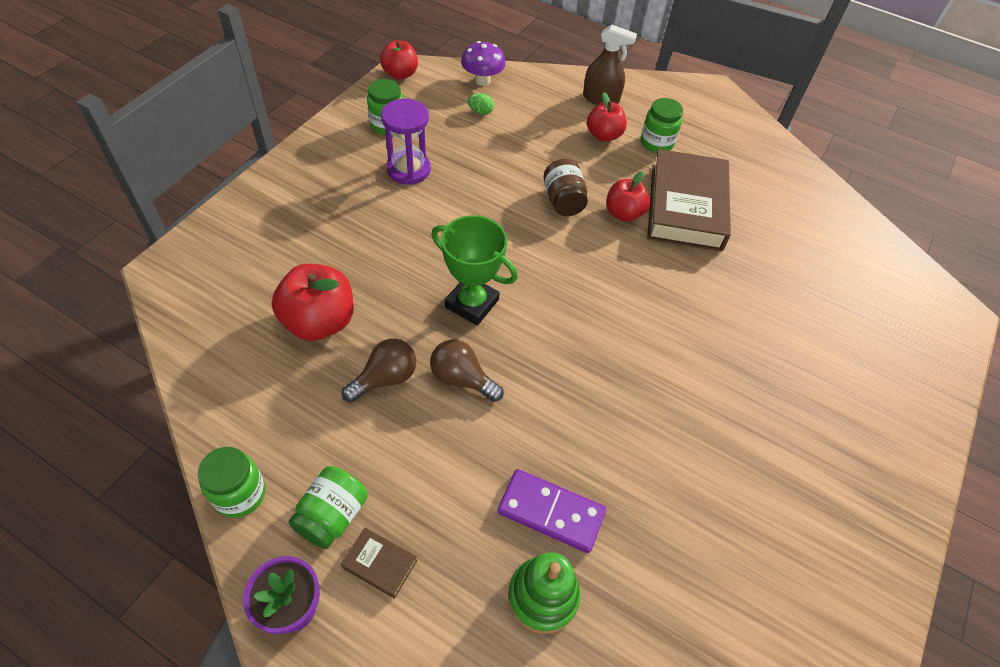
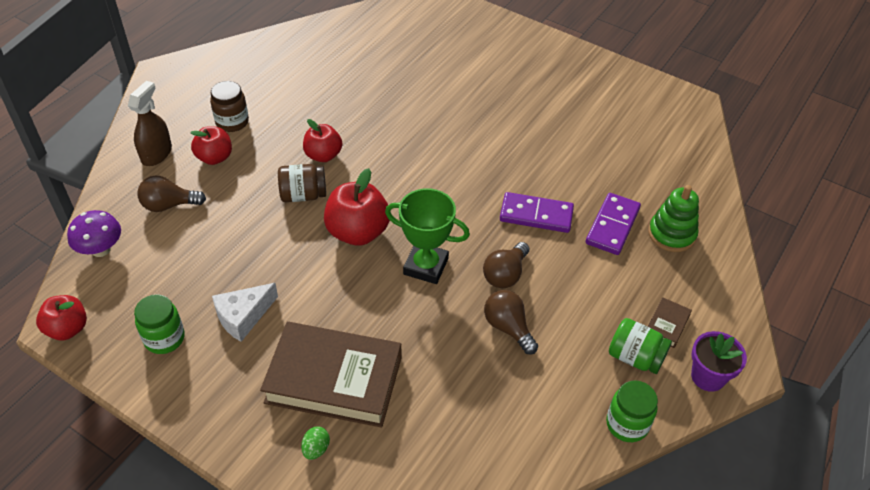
camera: 85 degrees left, 5 degrees down
(319, 322) = (448, 382): red apple -> red apple (358, 232)
(408, 169) = (243, 316): purple hourglass -> white cheese
(472, 303) = (426, 266): green trophy -> green trophy turned 75 degrees clockwise
(480, 112) = (158, 253): green egg -> green egg (316, 449)
(537, 113) = (169, 205): none -> brown light bulb
(560, 418) = (536, 215): none -> purple domino
(656, 143) = (232, 122): green jar -> brown jar
(685, 207) = (318, 115): brown book -> brown book (334, 380)

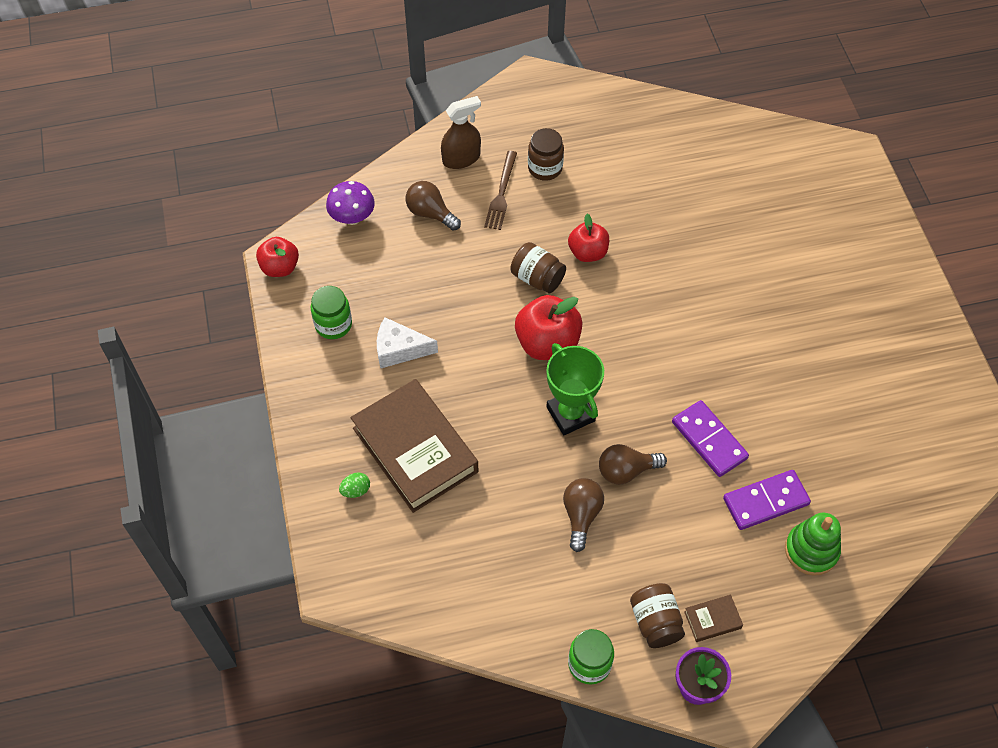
camera: 45 degrees right, 10 degrees up
(214, 157) = (501, 193): red apple -> brown fork
(635, 357) = (655, 622): green jar -> brown jar

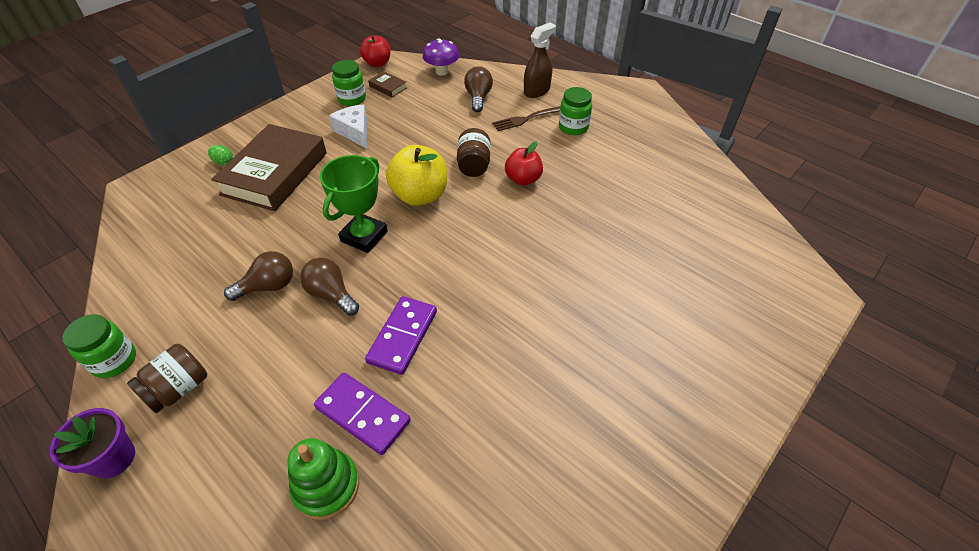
camera: 55 degrees right, 10 degrees down
(461, 158) = (537, 91): brown spray bottle -> brown spray bottle turned 75 degrees counterclockwise
(545, 168) = (573, 127): brown jar -> green jar
(547, 343) = (420, 195): red apple -> yellow apple
(712, 620) = (199, 434): brown book -> brown book (388, 87)

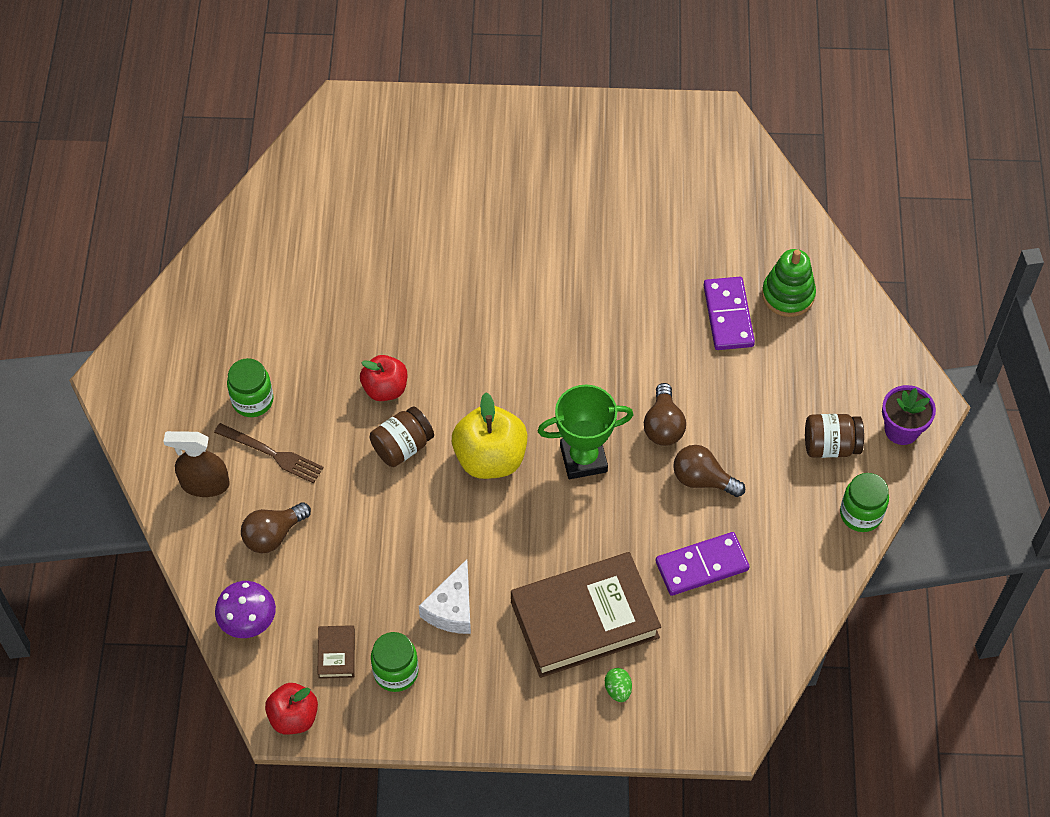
camera: 130 degrees left, 10 degrees up
(403, 336) = (648, 342): purple domino -> purple domino (701, 565)

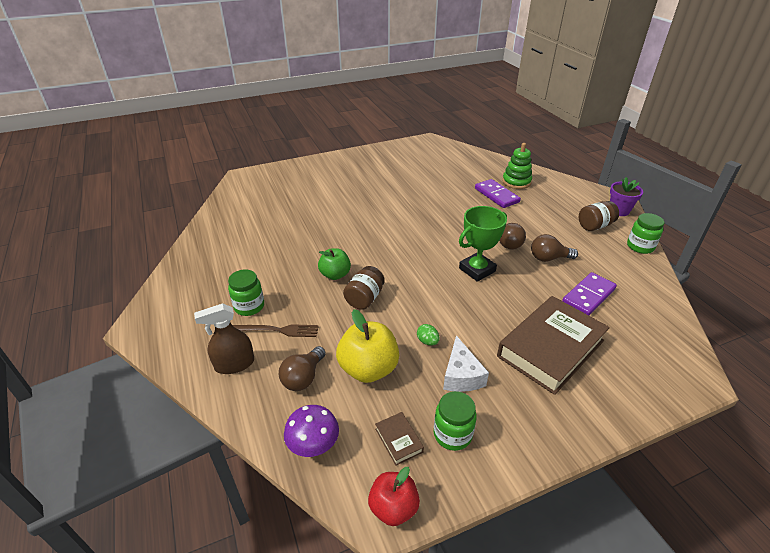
camera: 25 degrees left, 20 degrees down
(385, 388) = (335, 275): red apple -> green apple
(490, 458) = (423, 286): yellow apple -> yellow apple (368, 369)
(618, 690) = (609, 381): green egg -> green egg (427, 341)

